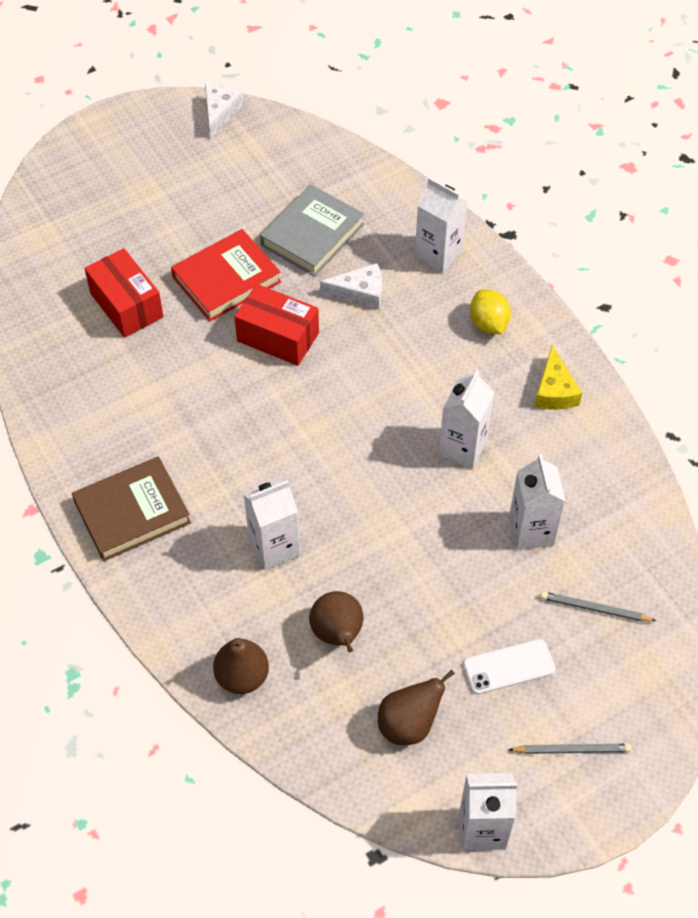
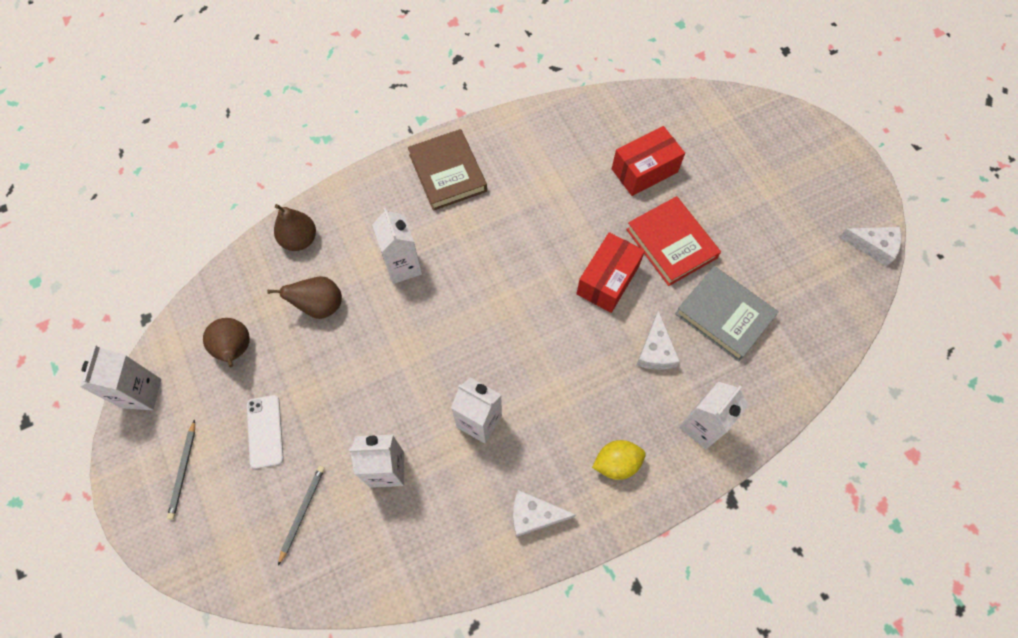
camera: 95 degrees right, 10 degrees up
(554, 390) = (534, 515): yellow cheese -> white cheese

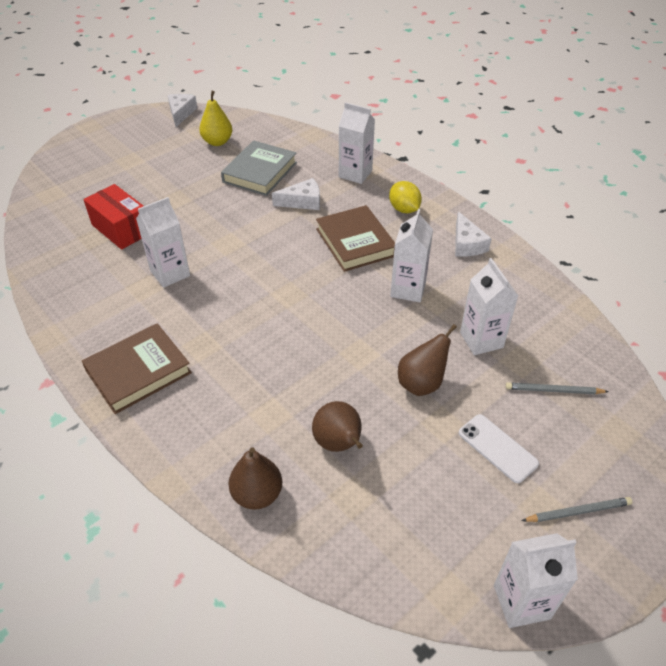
camera: 105 degrees left, 20 degrees down
(235, 350) = (423, 513): brown pear -> brown pear (421, 383)
(265, 431) = (497, 448): white phone -> white phone turned 75 degrees clockwise
(403, 266) = (268, 381): white carton -> white carton (170, 273)
(568, 389) = (355, 242): none -> brown book
(607, 280) = (245, 235): red box -> none
(671, 243) = (199, 205): red book -> none
(798, 279) = (217, 142): none -> yellow pear

